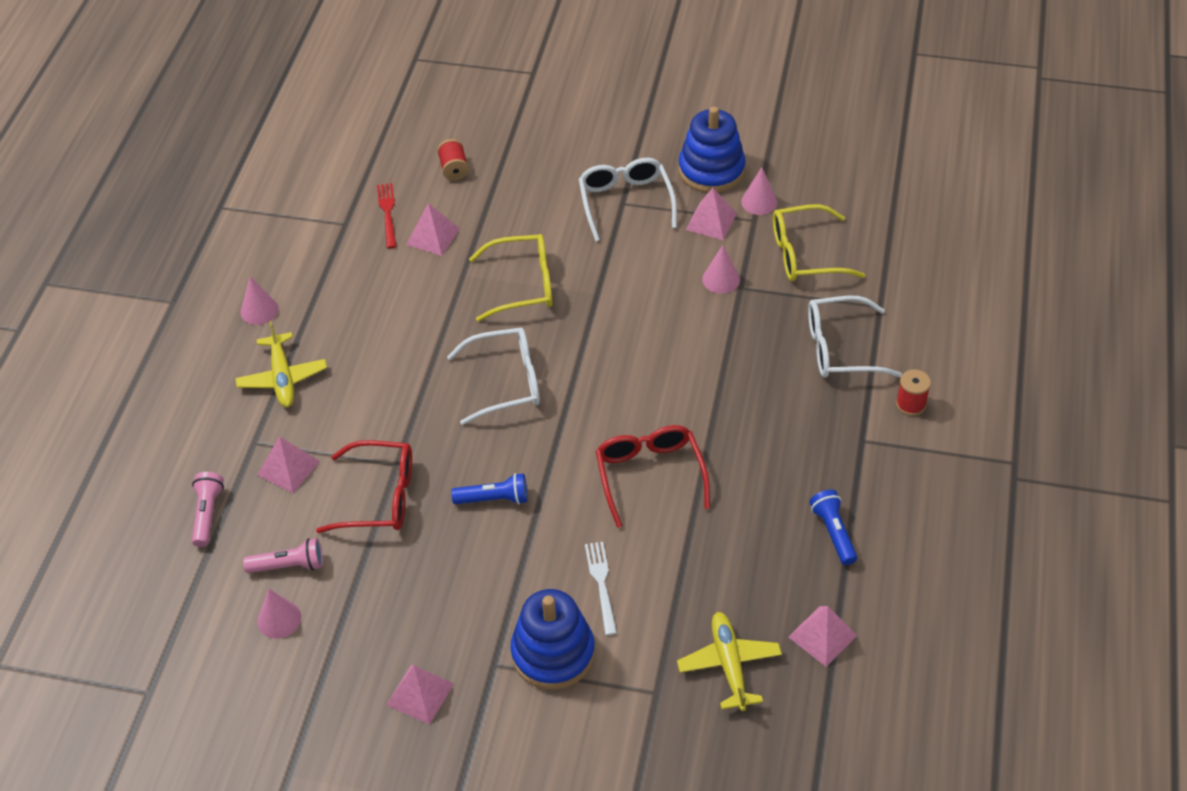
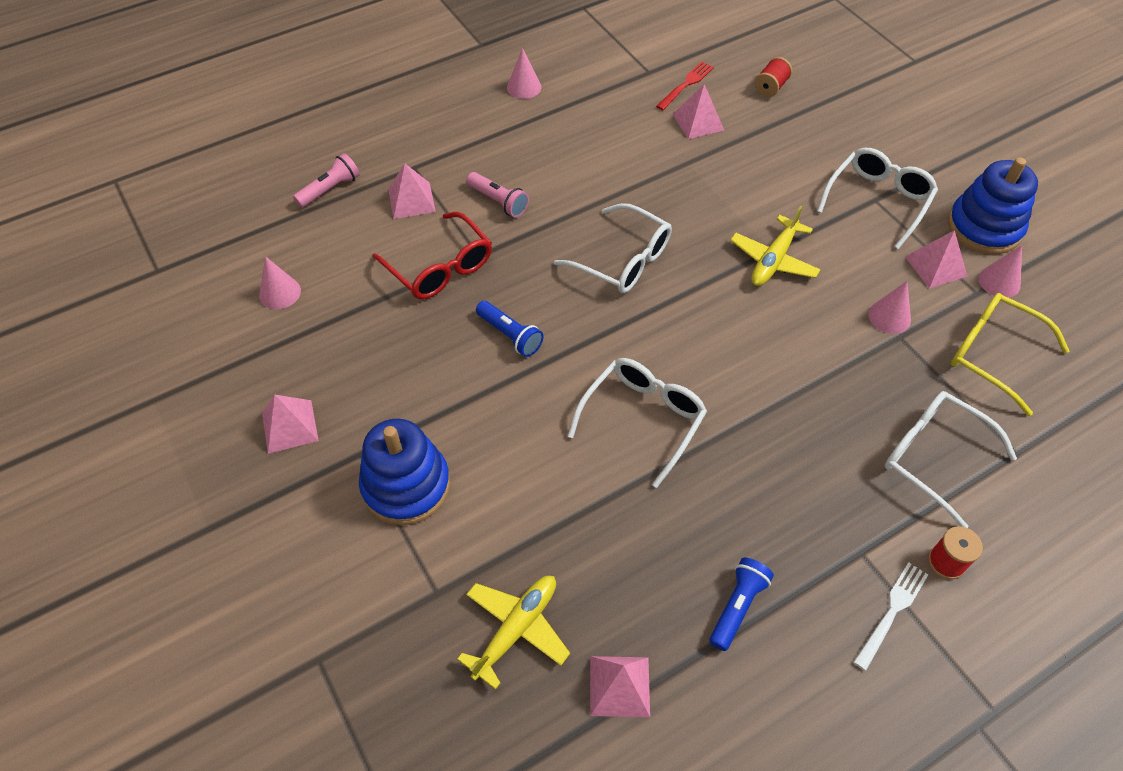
camera: 45 degrees right, 5 degrees up
(282, 378) = (483, 140): yellow plane -> yellow plane (773, 260)
(289, 566) = (330, 263): pink flashlight -> pink flashlight (498, 202)
(523, 285) = (722, 202): yellow glasses -> none
(601, 583) = (504, 467): white fork -> white fork (892, 611)
(650, 475) = (643, 419): red glasses -> white glasses

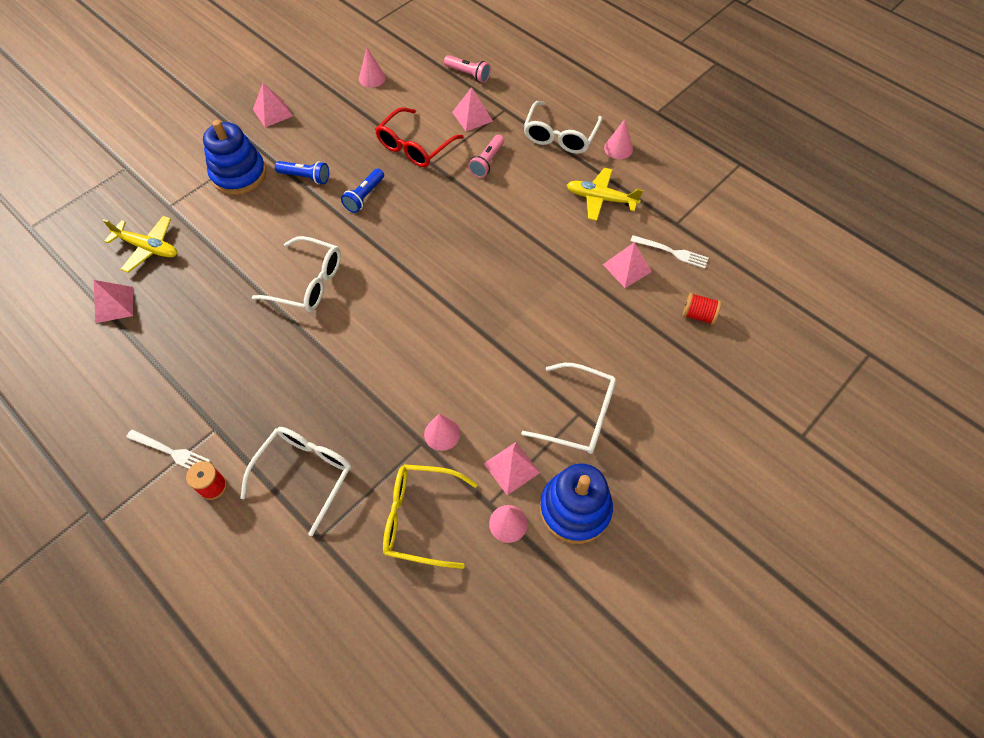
camera: 75 degrees right, 5 degrees up
(623, 260) = (451, 245): white glasses -> white glasses (560, 136)
(686, 84) = (672, 252): red fork -> white fork
(737, 607) = (169, 358): blue flashlight -> blue flashlight (305, 177)
(773, 260) = (481, 343): yellow plane -> yellow plane (600, 199)
(992, 354) = (419, 518): yellow glasses -> yellow glasses turned 105 degrees counterclockwise

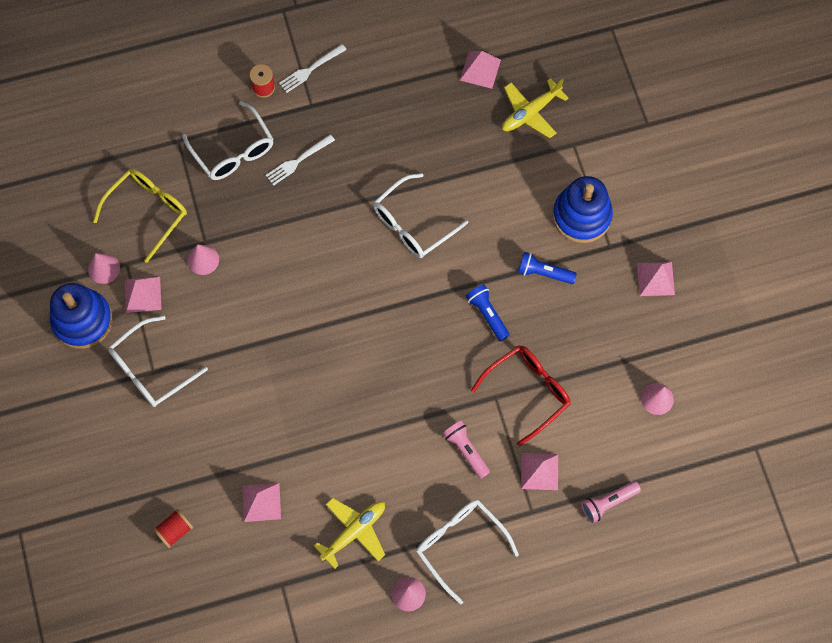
camera: 120 degrees right, 10 degrees up
(305, 177) = (543, 272): blue flashlight -> blue flashlight turned 60 degrees clockwise
(414, 146) = (528, 391): red glasses -> red glasses turned 75 degrees clockwise
(672, 252) = (252, 556): white fork -> white fork (298, 161)

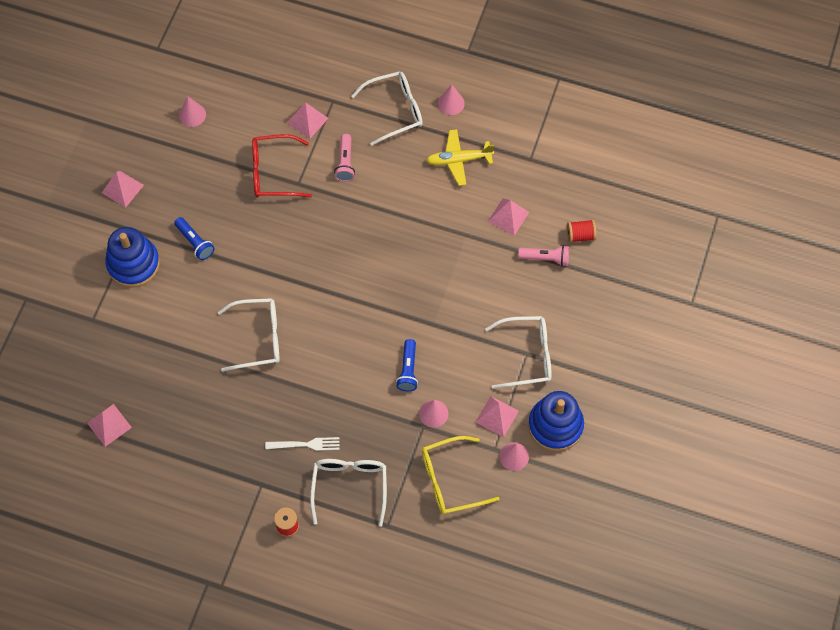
camera: 145 degrees left, 5 degrees down
(310, 70) = (239, 516): white fork -> none
(460, 544) = (395, 110): white glasses -> white glasses turned 105 degrees counterclockwise
(487, 314) = (258, 240): blue flashlight -> blue flashlight (408, 370)
(530, 112) = (101, 365): yellow plane -> none
(608, 502) = (279, 75): pink flashlight -> pink flashlight (545, 258)

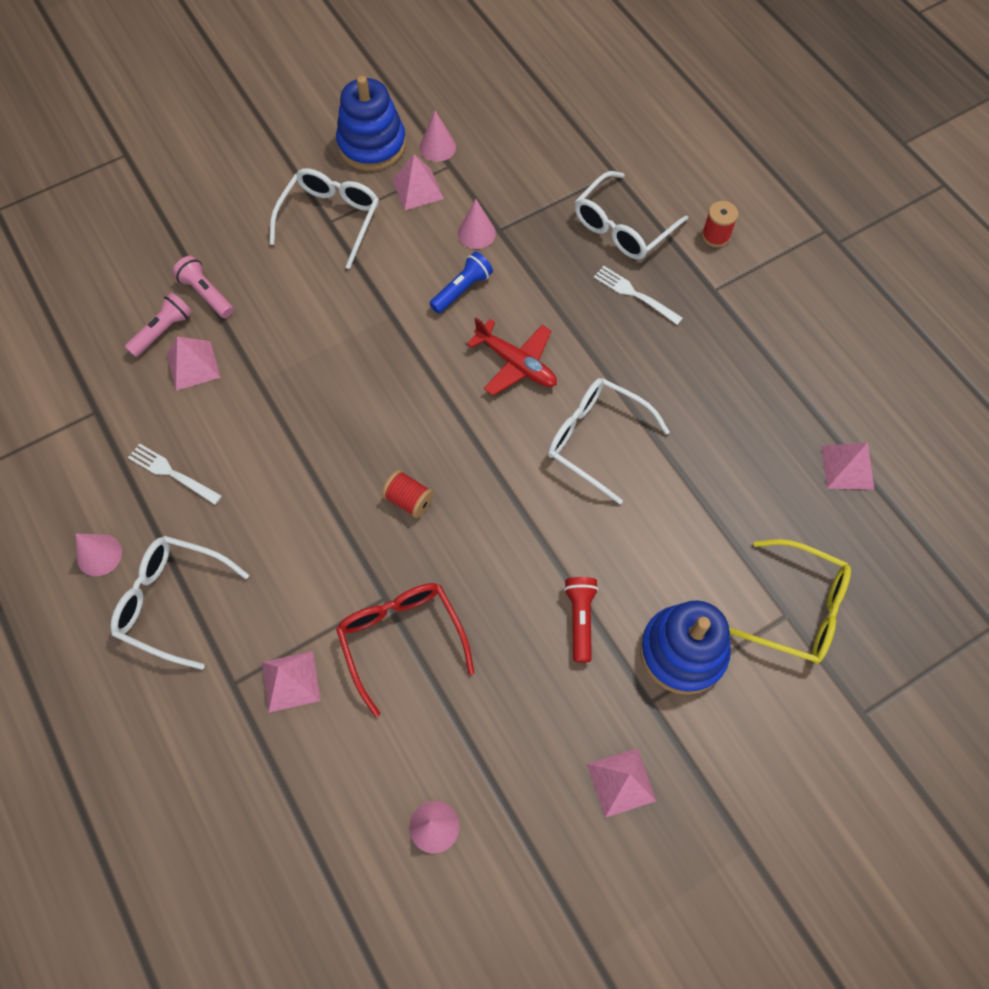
camera: 140 degrees left, 0 degrees up
(195, 242) = (580, 619): blue flashlight -> red flashlight
(273, 172) = (401, 639): red glasses -> red glasses turned 150 degrees counterclockwise
(337, 348) = (516, 363): none -> red plane
(345, 162) = (302, 579): pink flashlight -> pink flashlight (163, 331)
(450, 480) = (518, 168): yellow glasses -> yellow glasses (797, 609)
(458, 160) = (171, 473): yellow plane -> white fork
(527, 355) = (330, 219): white glasses -> white glasses turned 75 degrees clockwise
(580, 235) = (146, 290): red spool -> red spool (409, 500)

